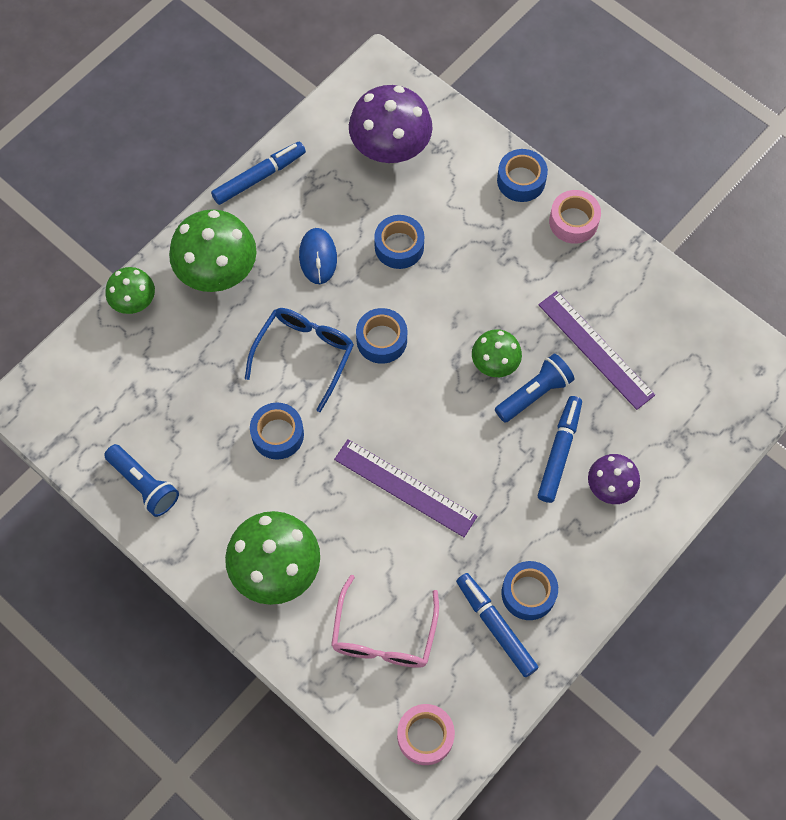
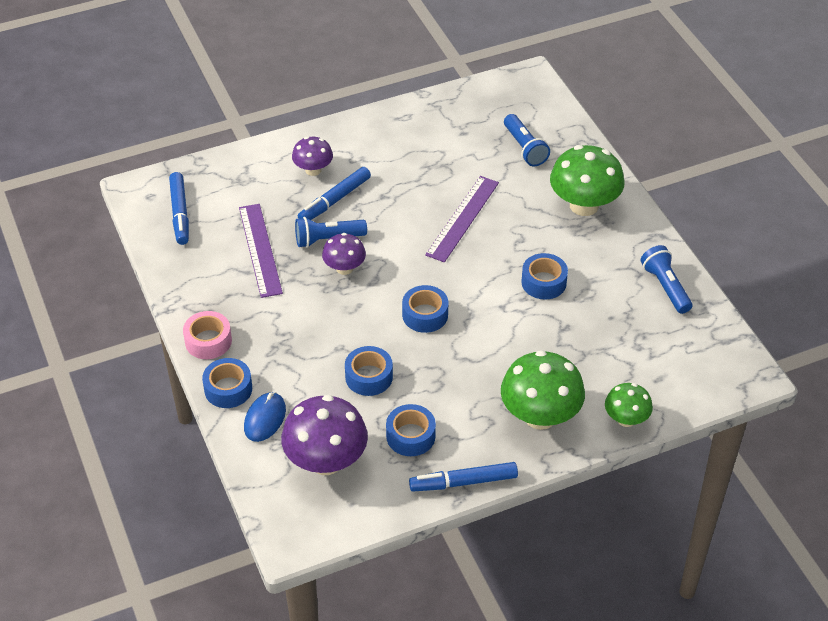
camera: 155 degrees left, 20 degrees down
(305, 354) = (494, 327): blue glasses -> none
(318, 257) = (444, 394): blue mouse -> blue mouse (265, 419)
(383, 635) = (525, 148): pink glasses -> blue flashlight
(405, 488) = (463, 218): purple ruler -> purple ruler turned 60 degrees clockwise
(425, 736) = (524, 95): pink tape -> none
(495, 363) = (344, 268): green mushroom -> purple mushroom
(496, 626) = (445, 128): blue marker -> blue marker (180, 213)
(528, 593) = (411, 136): blue tape -> blue tape (410, 436)

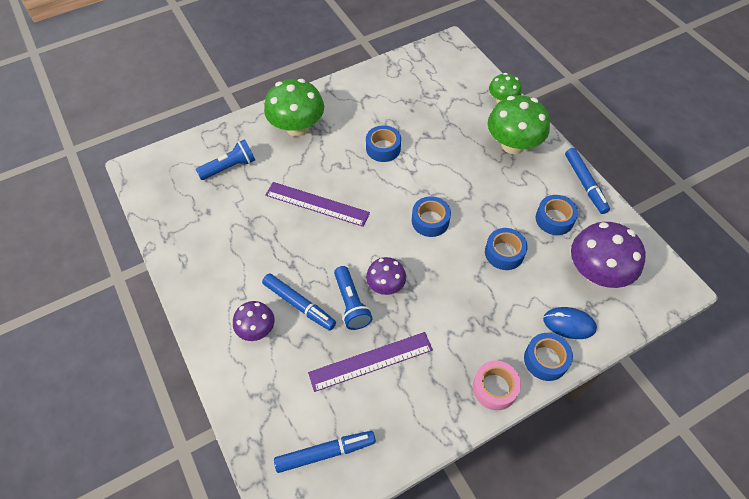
camera: 95 degrees left, 10 degrees up
(665, 287) = (378, 82): blue flashlight -> none

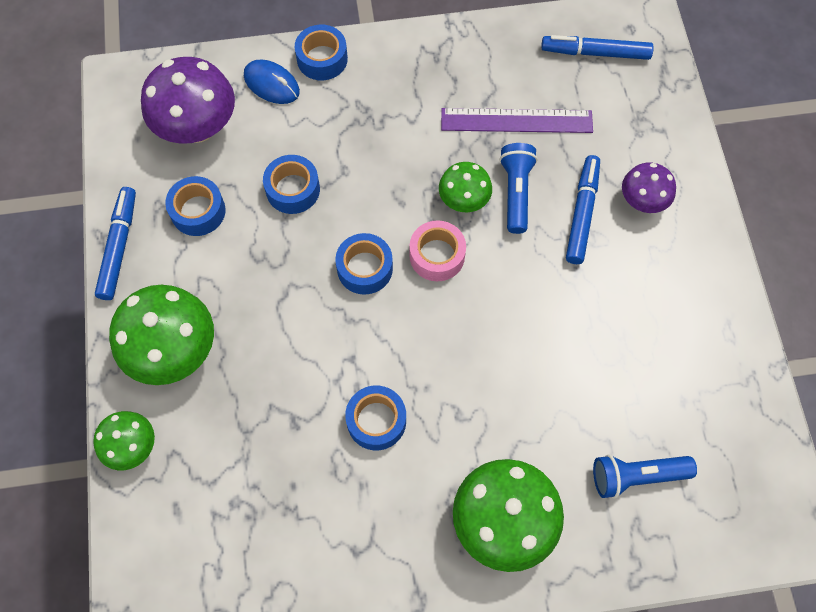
camera: 160 degrees left, 10 degrees up
(299, 305) = (582, 213): blue marker -> blue marker turned 45 degrees clockwise
(317, 204) = (515, 354): purple ruler -> none
(386, 285) = (464, 200): purple mushroom -> green mushroom
(494, 388) = (393, 51): pink tape -> pink tape (437, 255)

